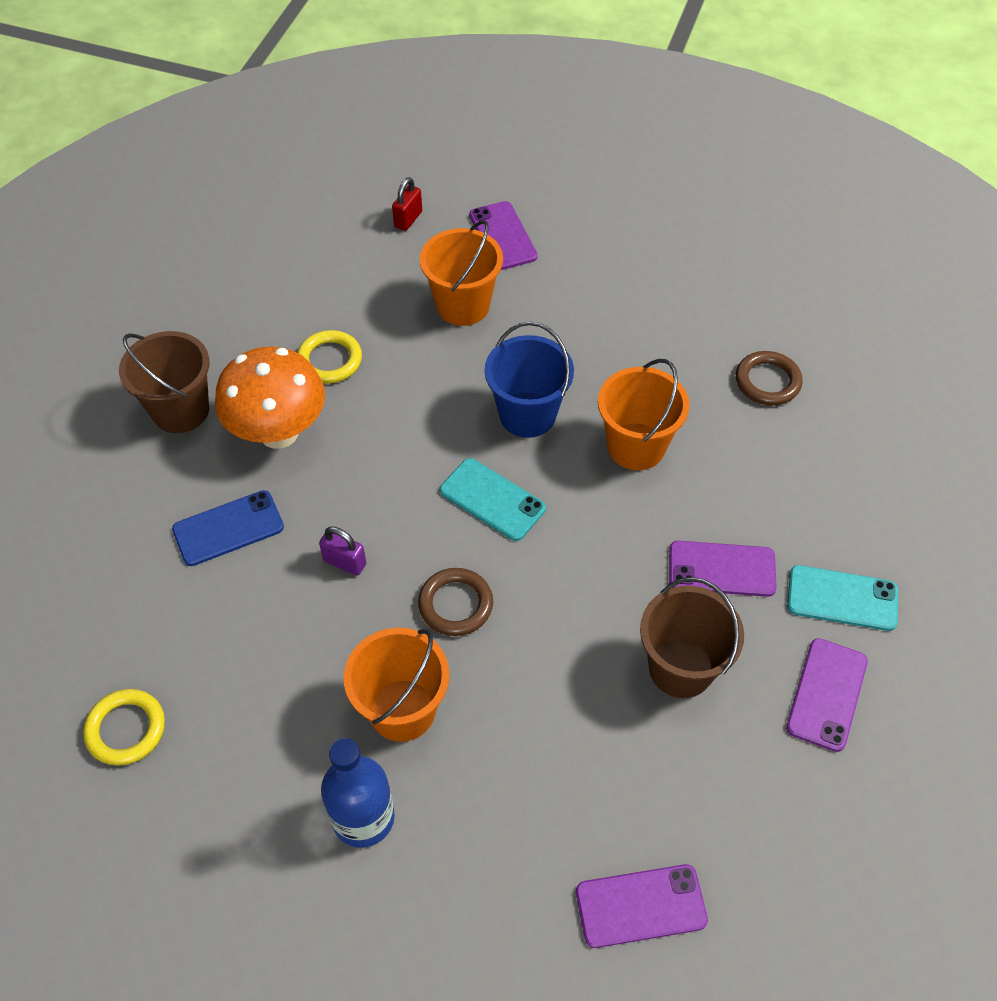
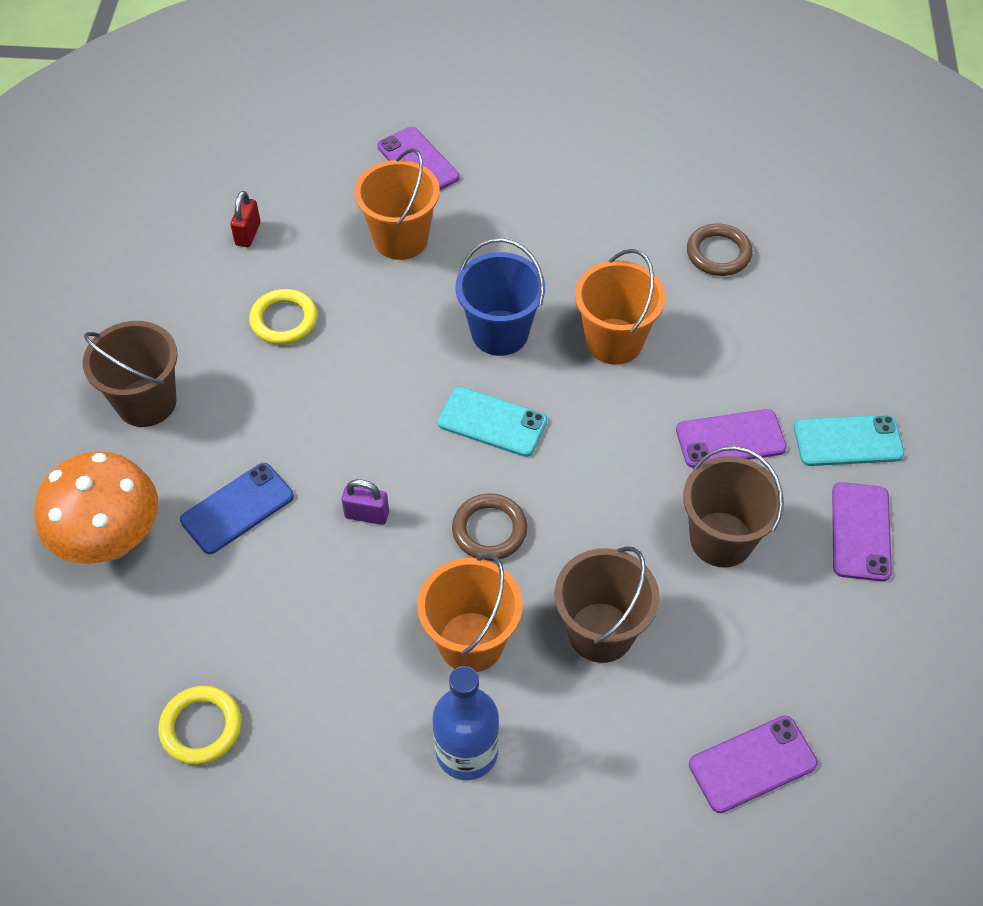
camera: 15 degrees left, 0 degrees up
(279, 432) = (256, 403): orange mushroom -> orange mushroom (112, 541)
(408, 219) = (316, 163): red padlock -> red padlock (248, 234)
(531, 732) = (601, 632): none -> brown bucket

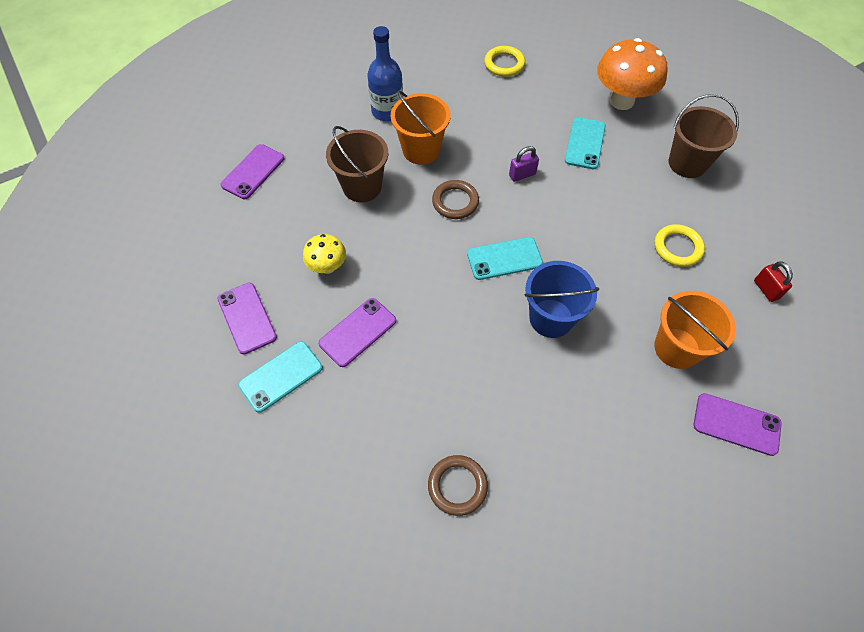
camera: 145 degrees right, 5 degrees up
(237, 508) = (585, 143): blue phone -> turquoise phone
(614, 341) = (476, 357): orange bucket -> none
(721, 539) = (327, 267): brown bucket -> yellow mushroom

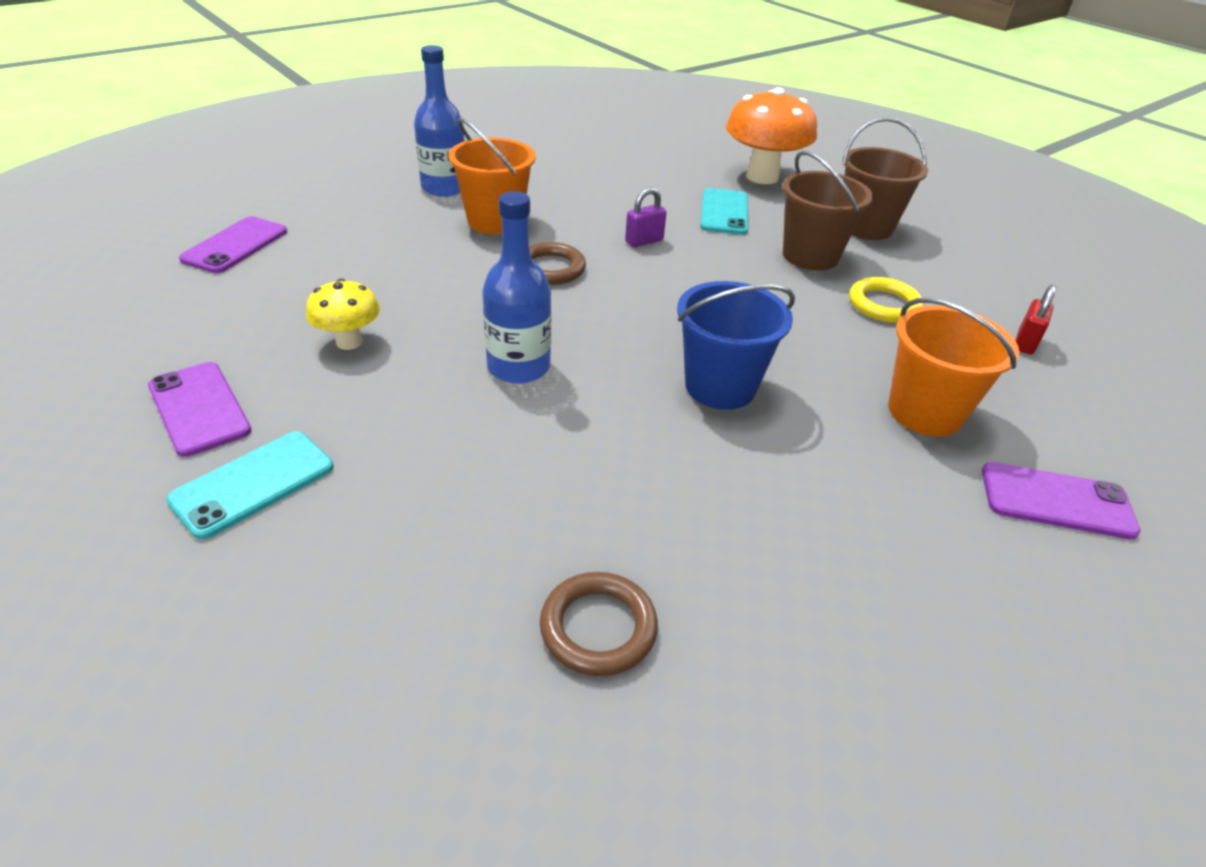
camera: 10 degrees left, 20 degrees down
(357, 332) = (399, 417): purple phone -> none
(362, 187) = (407, 257): brown bucket -> brown bucket (810, 256)
(428, 294) = (518, 367): none -> blue bottle
(504, 64) = (601, 149): yellow ring -> none
(504, 259) = (634, 324): turquoise phone -> none
(766, 289) = (1025, 343): red padlock -> red padlock turned 60 degrees clockwise

